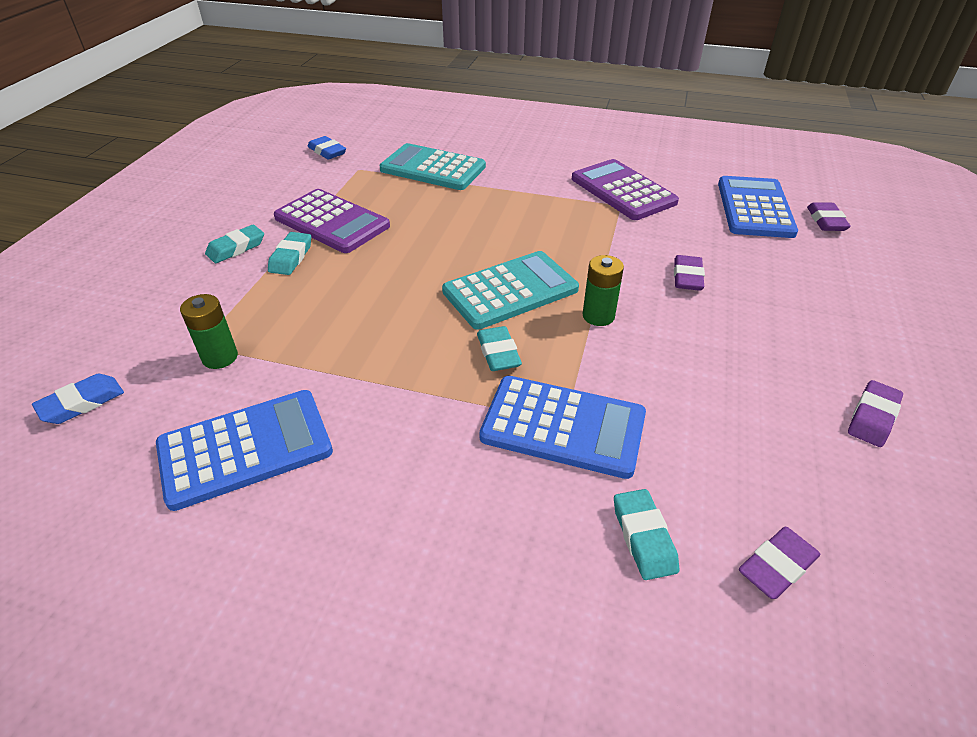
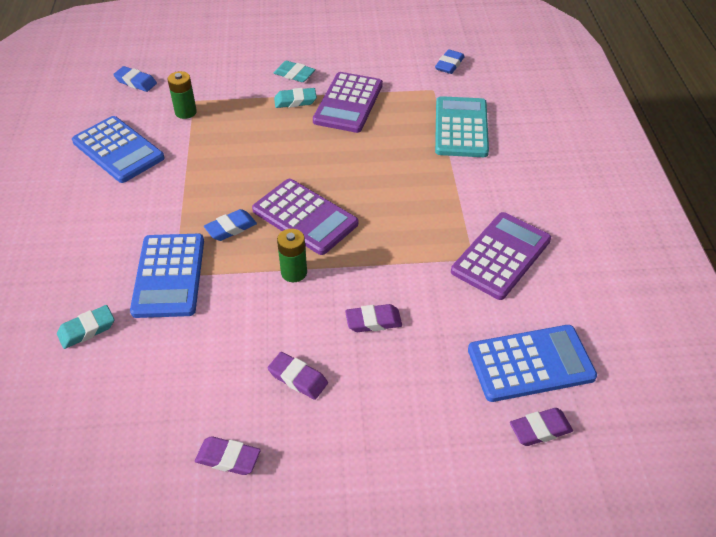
camera: 70 degrees right, 5 degrees up
(498, 353) = (231, 228): turquoise eraser -> blue eraser
(510, 290) = (305, 217): turquoise calculator -> purple calculator
(777, 566) = (75, 398): purple eraser -> purple eraser (298, 378)

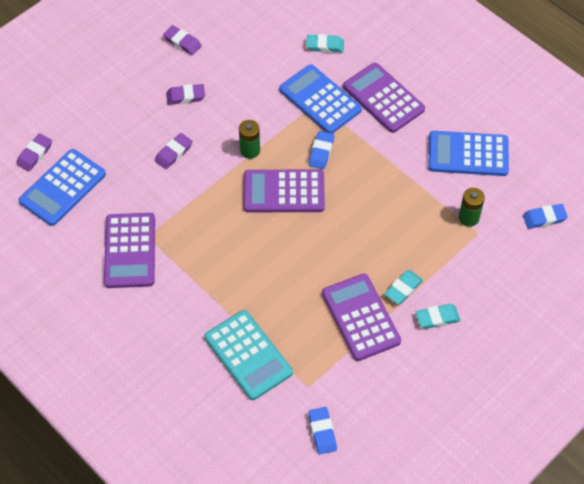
camera: 140 degrees right, 10 degrees up
(87, 330) = (325, 46): turquoise eraser -> turquoise eraser turned 75 degrees clockwise
(113, 237) = (383, 98): none -> purple calculator
(228, 458) = (182, 42): purple eraser -> purple eraser turned 60 degrees clockwise

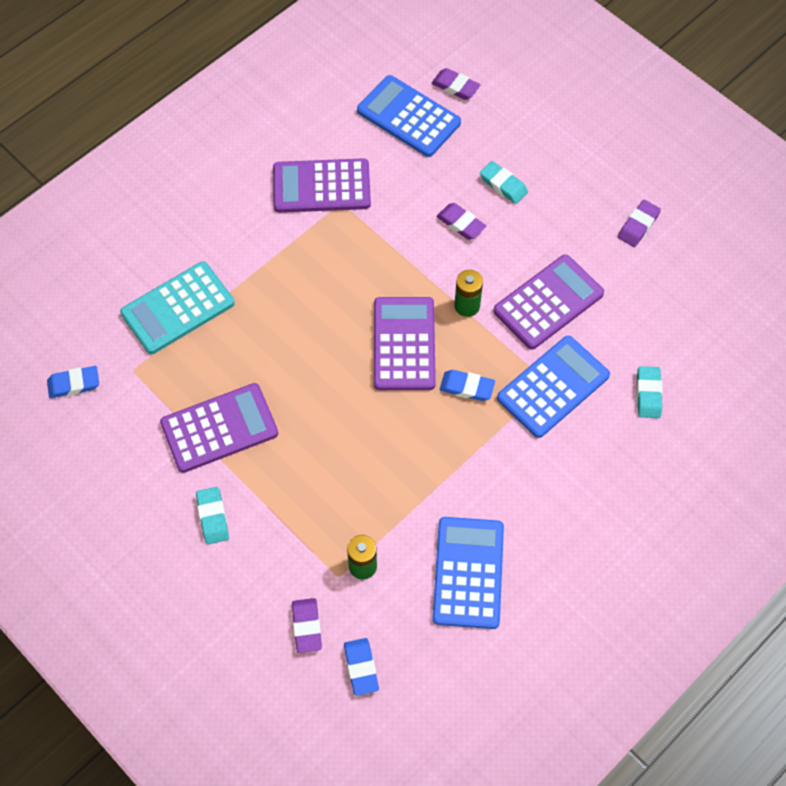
camera: 90 degrees right, 5 degrees up
(185, 96) = (549, 233): purple eraser -> purple eraser (307, 626)
(383, 98) = (560, 466): purple calculator -> purple calculator (548, 302)
(403, 289) = (257, 479): turquoise eraser -> turquoise eraser (503, 185)

